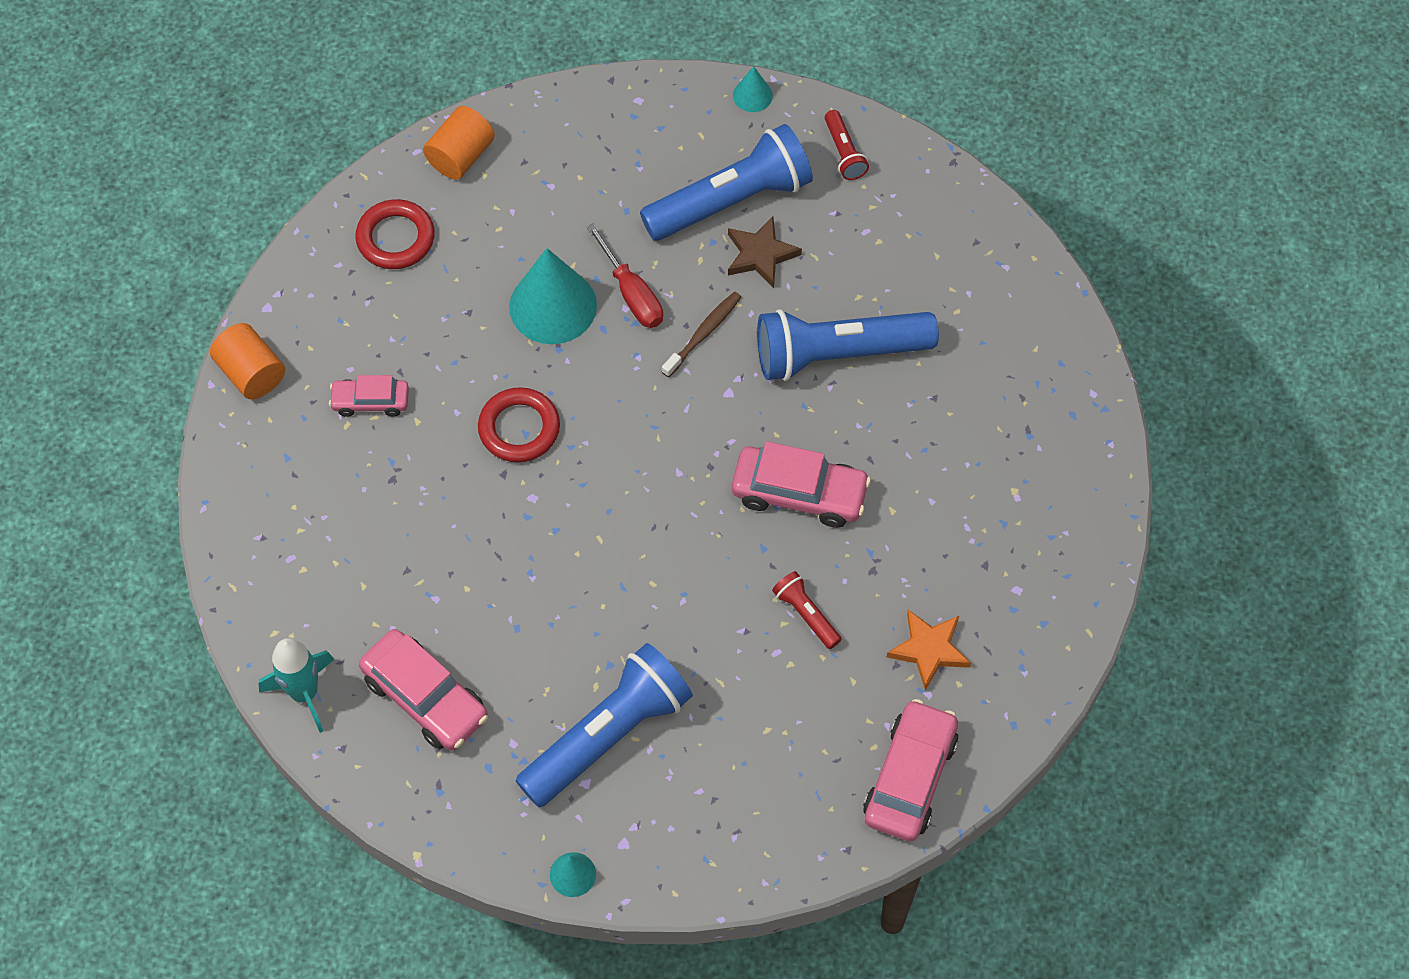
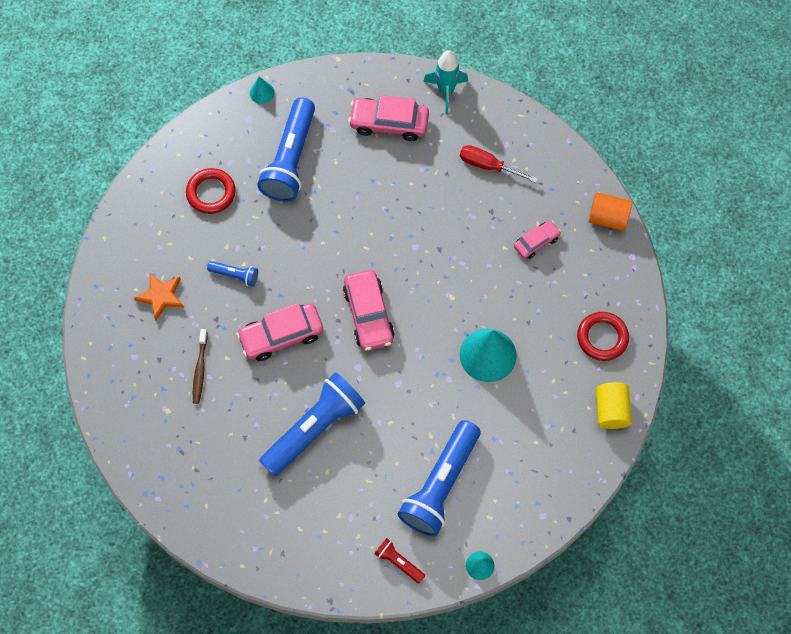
camera: 145 degrees right, 5 degrees up
(461, 156) = (611, 410): orange cylinder -> yellow cylinder
(519, 428) = (450, 277): red ring -> red ring (211, 193)
(632, 294) = (451, 389): red screwdriver -> red screwdriver (487, 166)
(703, 333) = (396, 392): brown toothbrush -> brown toothbrush (200, 369)
(760, 255) = (399, 461): brown star -> none
(806, 614) = (235, 275): red flashlight -> blue flashlight
(909, 777) = (132, 229): pink car -> pink car (368, 314)

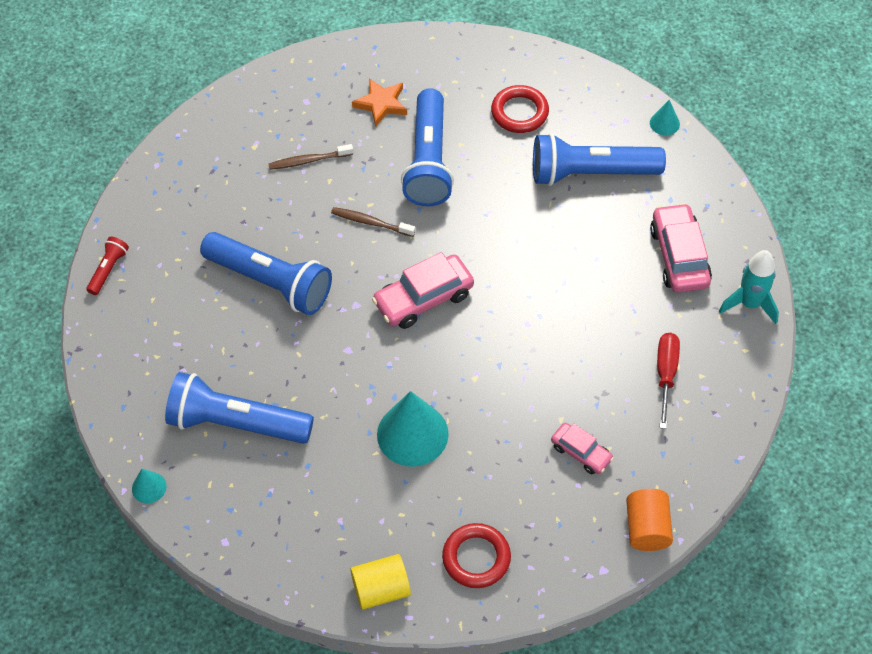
camera: 75 degrees right, 10 degrees down
(235, 275) = (428, 161): blue flashlight -> blue flashlight, size x2.22
(281, 336) = (371, 222): pink car -> brown toothbrush
(398, 562) = (135, 403): red flashlight -> red flashlight (108, 270)

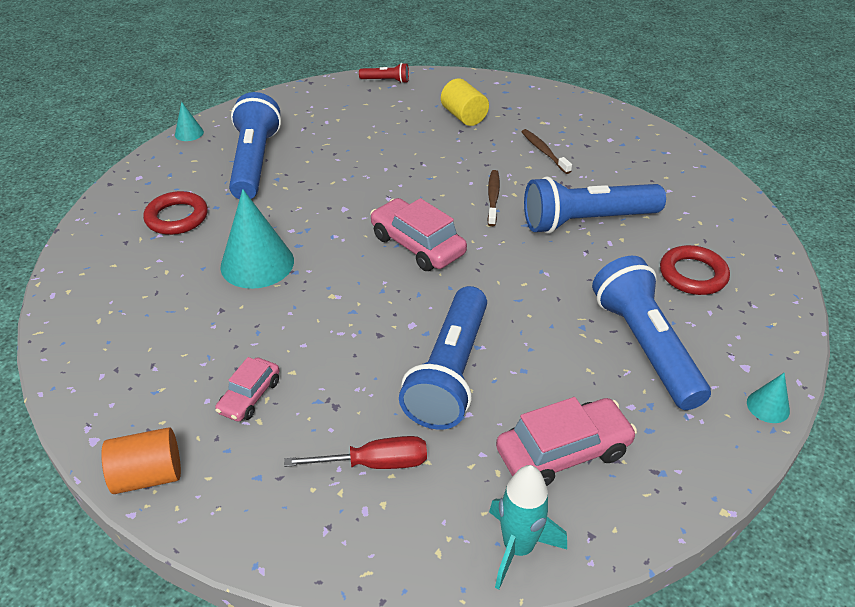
camera: 75 degrees right, 15 degrees down
(271, 282) = (403, 155): blue flashlight -> blue flashlight (450, 373)
(381, 104) = (637, 181): orange star -> none
(381, 589) = (84, 272): yellow cylinder -> yellow cylinder (464, 116)
(476, 558) = (114, 331): red ring -> red ring (177, 217)

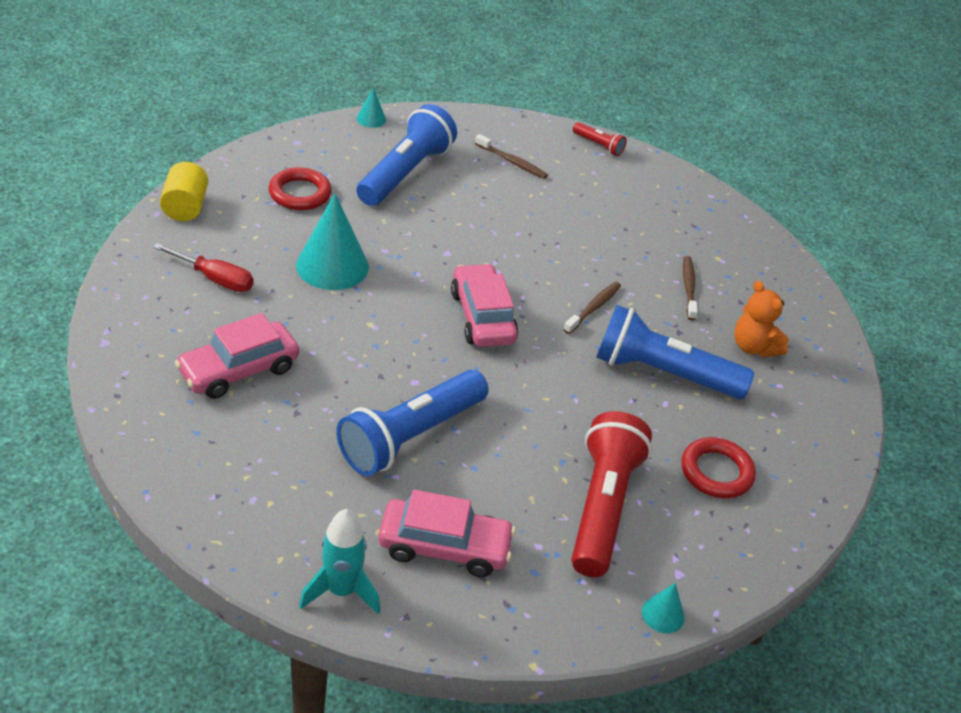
camera: 25 degrees right, 0 degrees up
(148, 475) = (122, 388): orange cylinder -> none
(250, 396) = (239, 370): pink car -> pink car, size x1.68
(333, 118) = (512, 162): none -> brown toothbrush
(376, 463) = (290, 471): red screwdriver -> red screwdriver (215, 279)
(464, 116) = (642, 216): yellow cylinder -> yellow cylinder (185, 207)
(626, 172) = (753, 347): none -> orange teddy bear
(645, 346) = (602, 506): blue flashlight -> red flashlight

